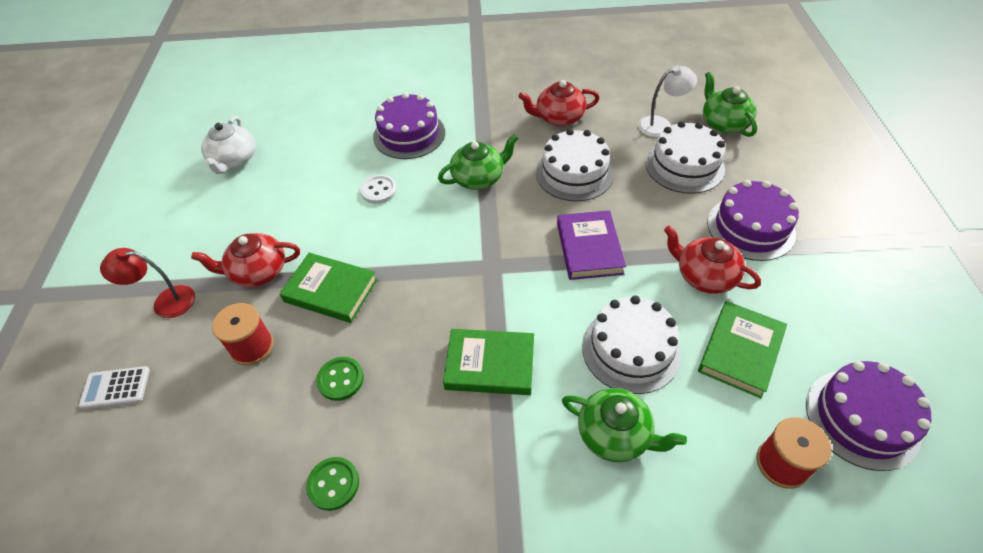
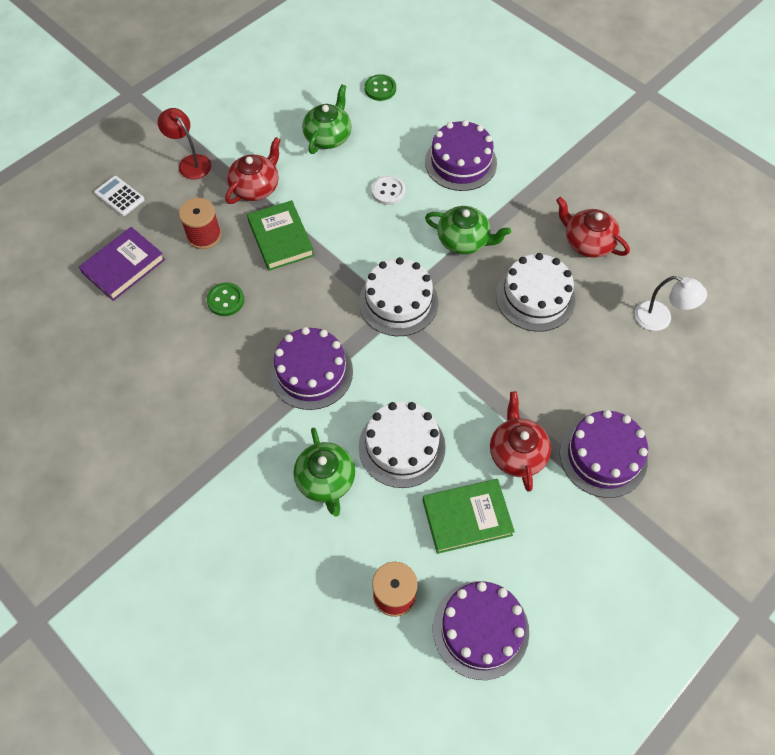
camera: 45 degrees right, 10 degrees up
(234, 160) = (327, 86): white teapot -> none
(258, 272) = (256, 187): red teapot -> red teapot turned 90 degrees clockwise
(333, 484) = (161, 354): green button -> green button (380, 89)
(490, 364) = (311, 372): green book -> purple cake
(589, 248) = (468, 360): purple book -> purple book (124, 266)
(684, 166) = (627, 367): white cake -> white cake (398, 302)
(723, 123) = (715, 364): green teapot -> green teapot (328, 136)

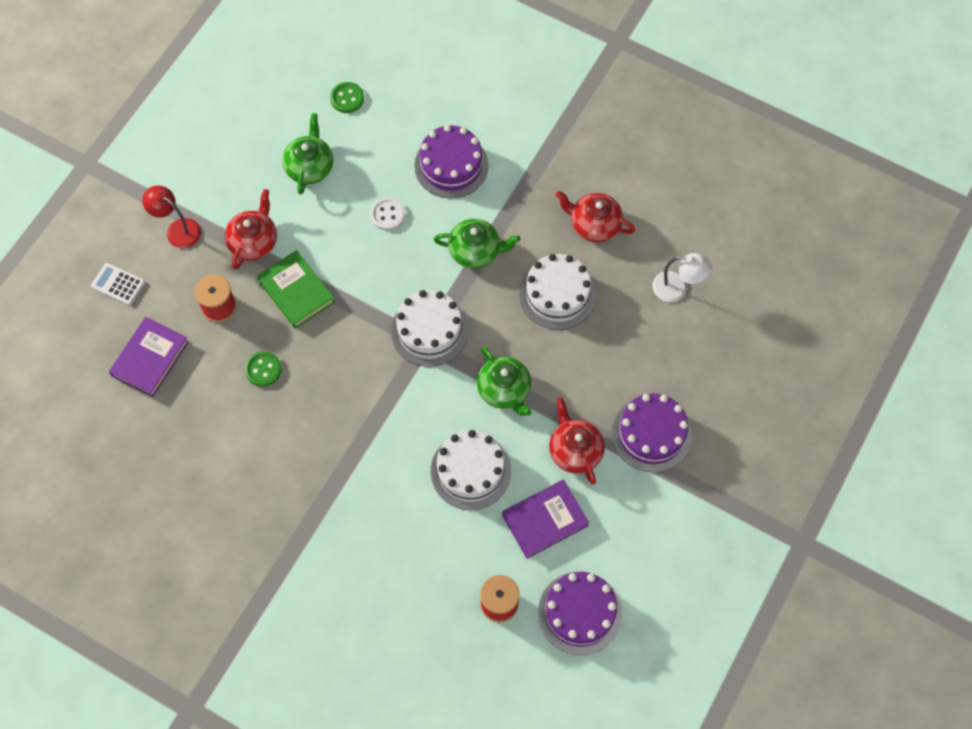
camera: 15 degrees left, 5 degrees up
(311, 372) = (367, 421): purple cake -> none
(326, 480) = (411, 519): green teapot -> green teapot (504, 390)
(467, 517) = (545, 520): green book -> purple book

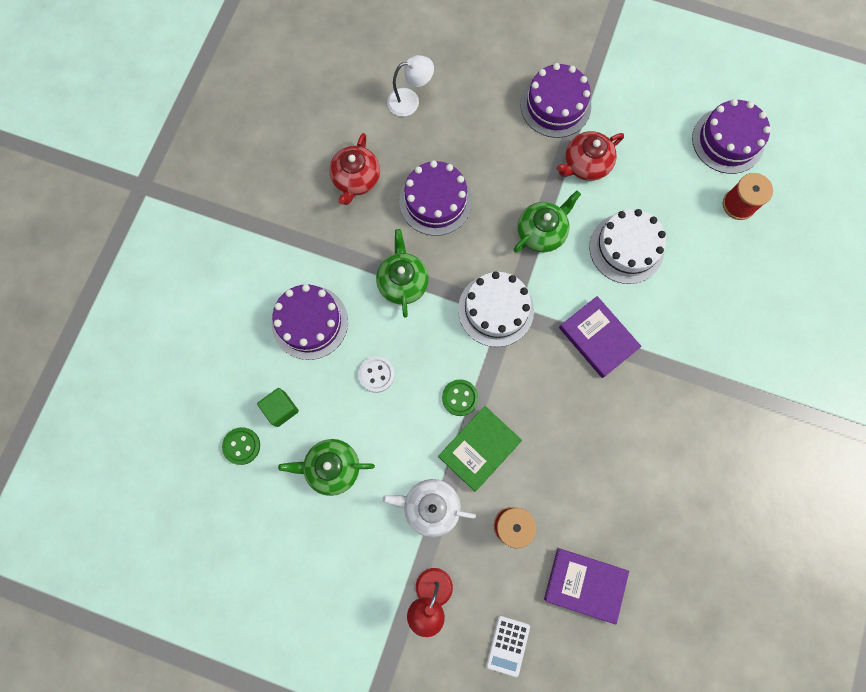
camera: 100 degrees left, 10 degrees up
(254, 241) = (430, 507): red teapot -> white teapot
(263, 369) = (570, 462): green button -> green button (460, 398)
(373, 132) = (281, 409): none -> green cube
(545, 520) = (655, 179): purple book -> purple book (598, 338)
(557, 294) = (435, 201): white cake -> purple cake
(677, 288) = (410, 101): white lamp -> white lamp turned 75 degrees clockwise

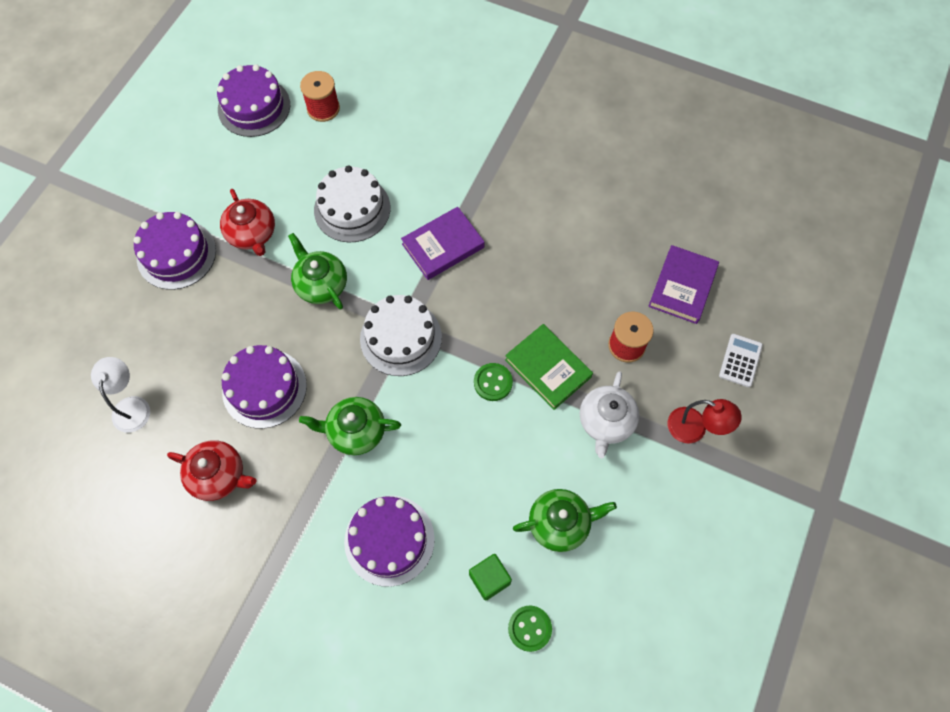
camera: 85 degrees left, 10 degrees down
(332, 467) = (560, 523): green teapot -> green teapot turned 105 degrees counterclockwise
(376, 374) = (459, 467): white button -> none
(508, 645) = (740, 360): white calculator -> white calculator turned 90 degrees counterclockwise

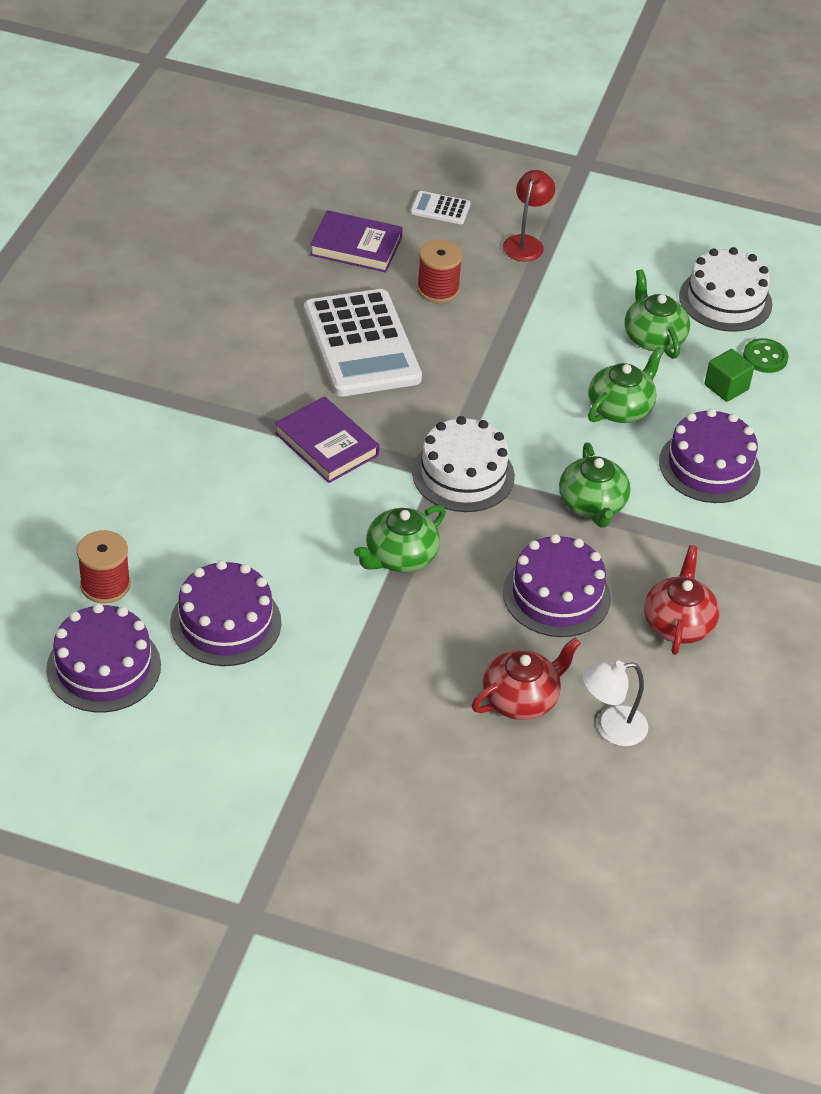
camera: 100 degrees left, 20 degrees down
(176, 254) = (375, 719): purple cake -> purple cake (225, 623)
(252, 234) = (331, 638): red teapot -> red teapot (521, 699)
(352, 209) = (279, 537): white cake -> white cake (725, 300)
(468, 476) = (620, 408): none -> green teapot
(493, 382) = (505, 393): green button -> none
(547, 368) = (478, 349): green book -> none
(556, 280) = (362, 344): none -> white calculator
(606, 422) = (532, 305): white teapot -> none

